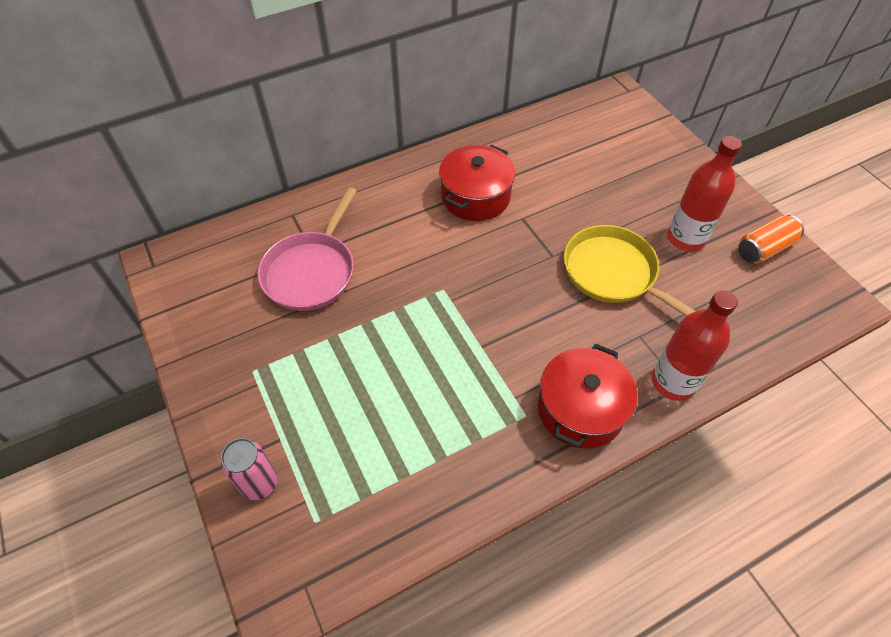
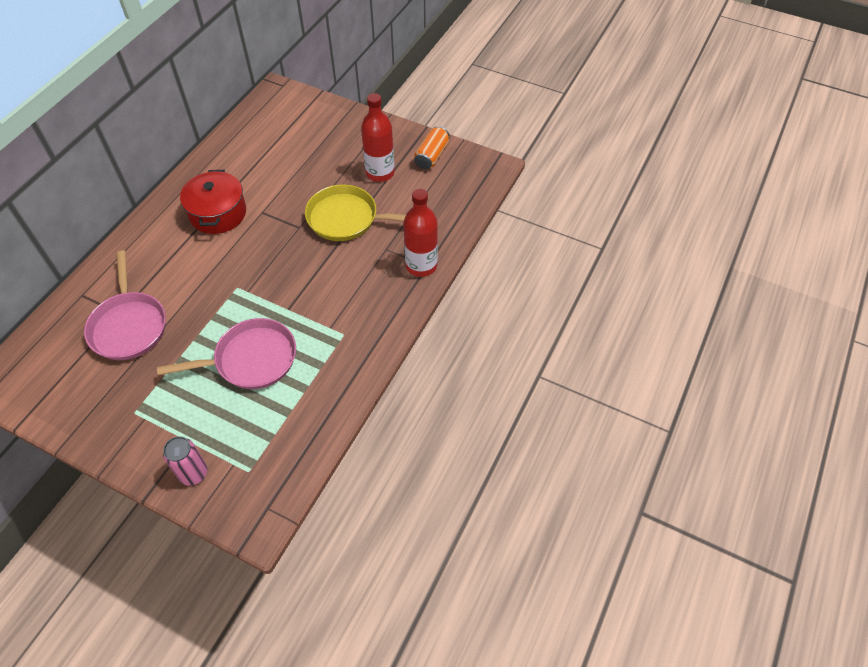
camera: 35 degrees left, 0 degrees up
(404, 383) = (251, 359): none -> pink pan
(580, 409) = (375, 312): red pot -> none

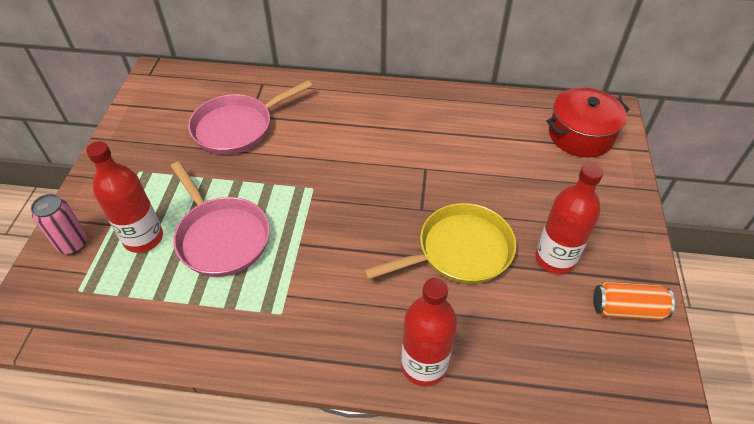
camera: 70 degrees right, 5 degrees down
(218, 213) = (404, 134): red pot -> red pot (580, 135)
(219, 416) = (143, 238): none -> red bottle
(347, 218) = (459, 251): yellow pan -> yellow pan turned 75 degrees clockwise

